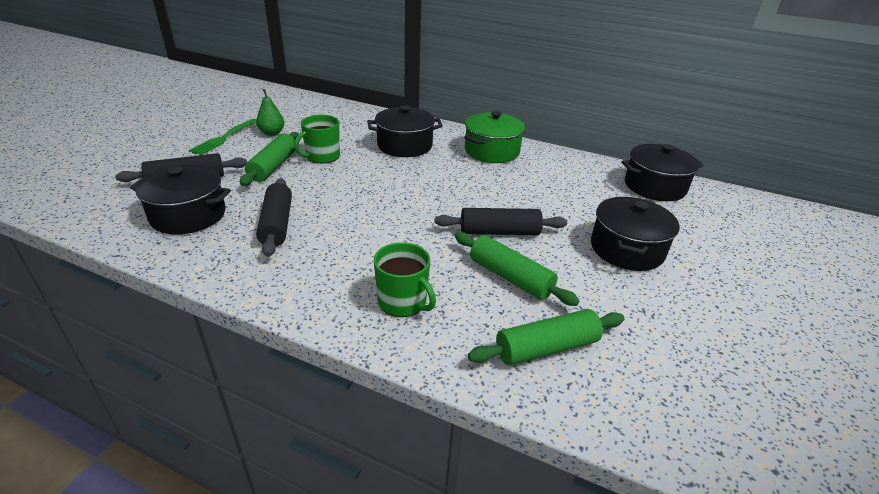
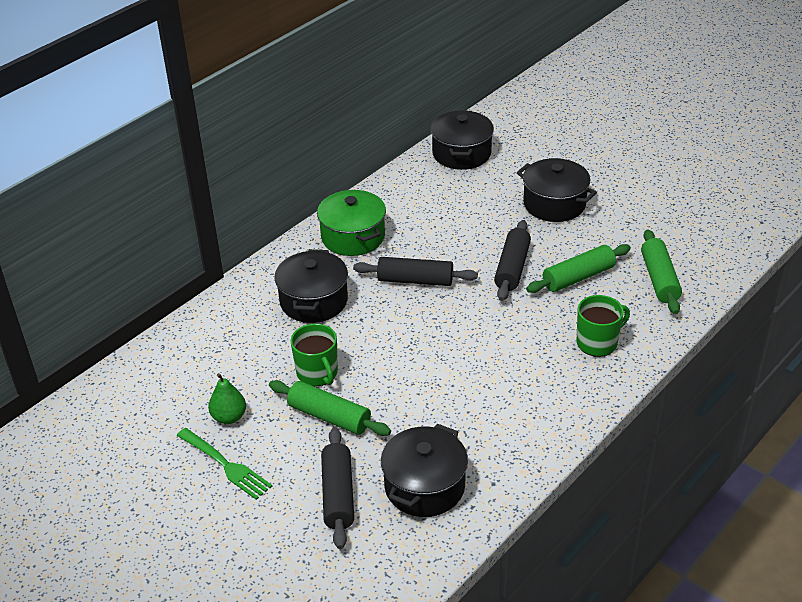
camera: 70 degrees left, 5 degrees up
(277, 224) = (461, 415): black rolling pin -> black rolling pin (415, 280)

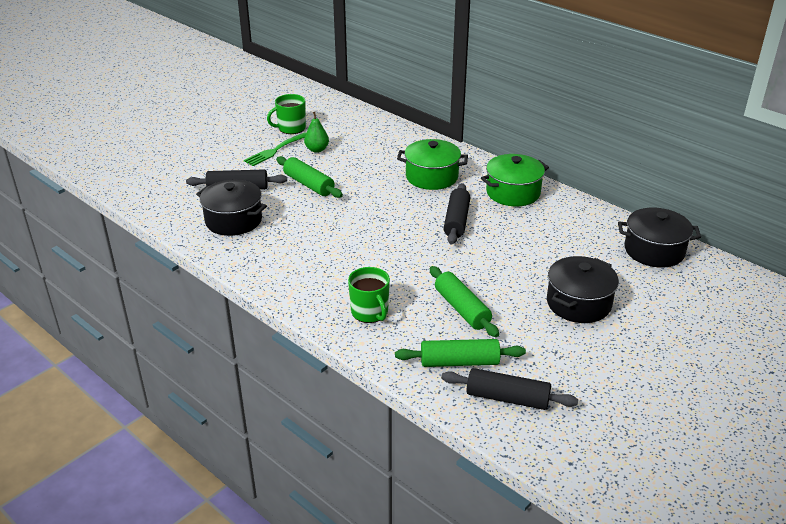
camera: 90 degrees right, 5 degrees down
(313, 301) = (432, 177): black pot -> green pot
(317, 373) = (353, 179): green mug -> green mug (291, 128)
(329, 417) = (309, 184): green rolling pin -> green rolling pin turned 75 degrees counterclockwise
(512, 268) = (474, 271): black rolling pin -> black rolling pin (507, 398)

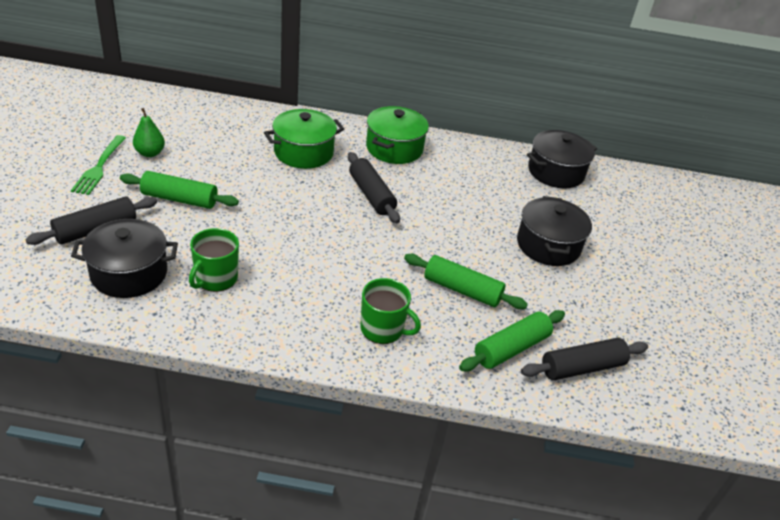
camera: 40 degrees left, 5 degrees up
(291, 128) = (93, 134): green mug -> green mug (215, 278)

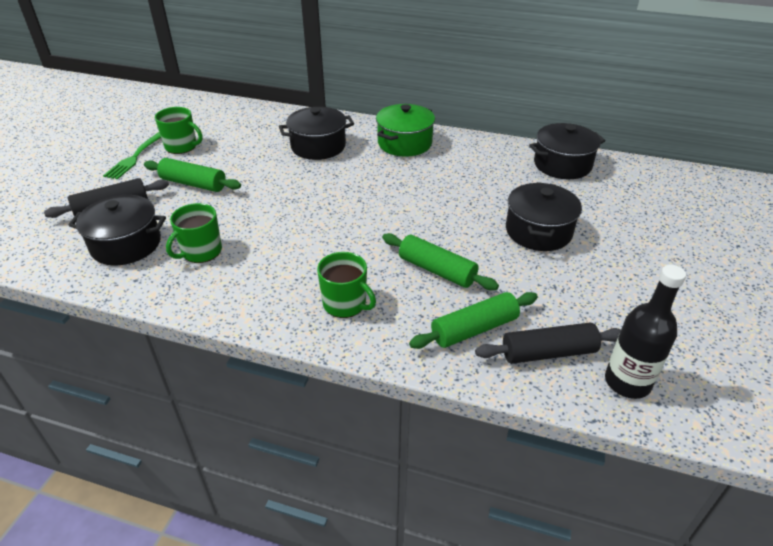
camera: 15 degrees right, 0 degrees up
(150, 153) = (182, 146): green pear -> green mug
(303, 152) = (318, 146): green pot -> black pot
(371, 195) = (370, 183): black rolling pin -> none
(654, 391) = (627, 382): none -> black bottle

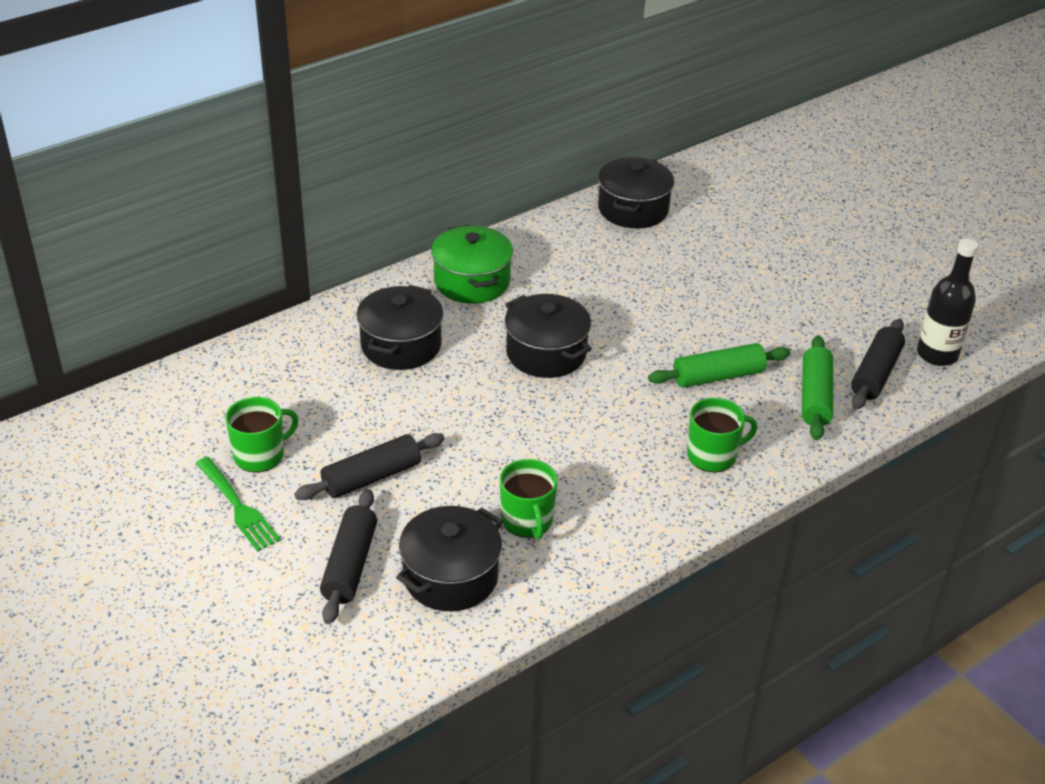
camera: 55 degrees left, 0 degrees up
(193, 184) = (371, 477): green rolling pin -> black rolling pin
(538, 231) = (721, 287): black pot -> black pot (546, 353)

